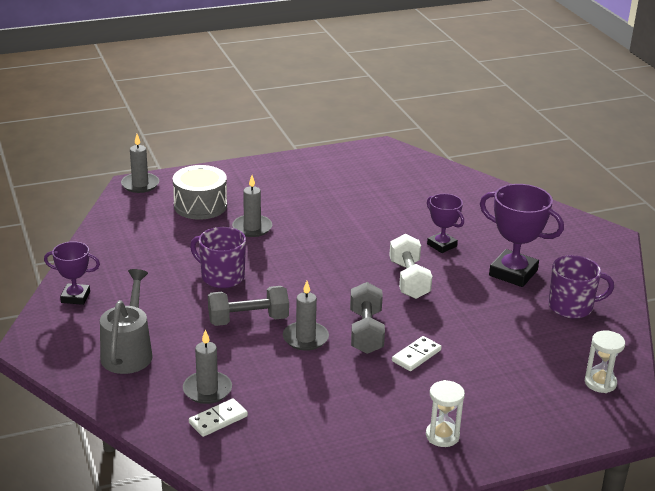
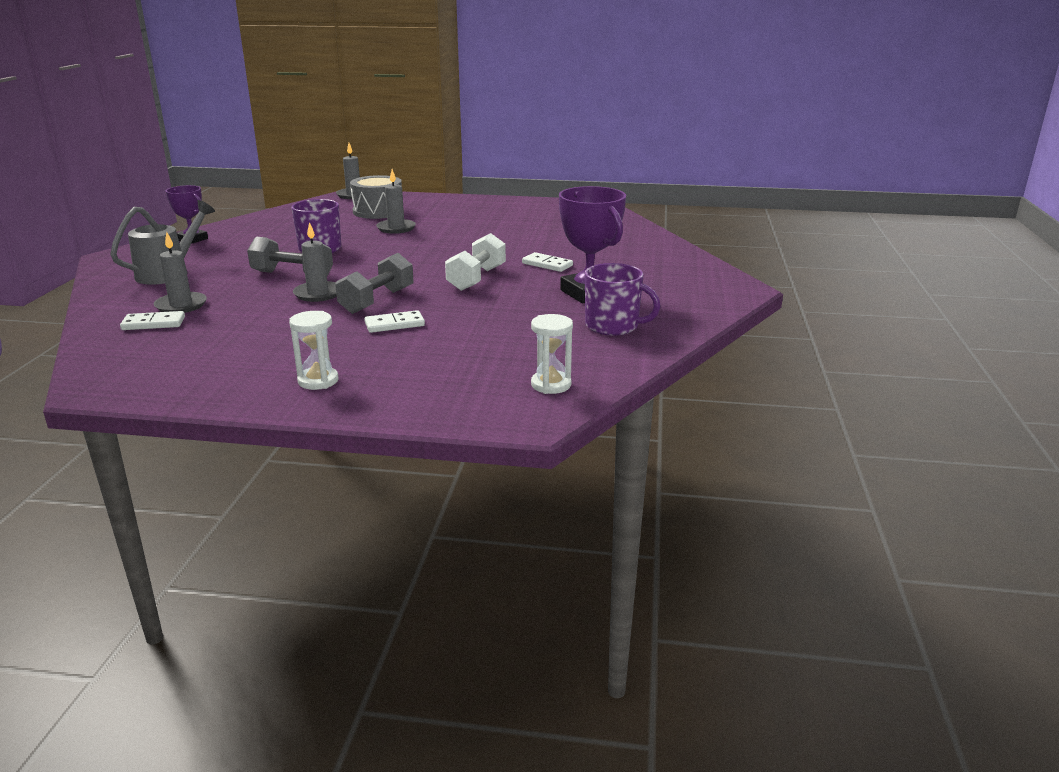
camera: 30 degrees right, 5 degrees down
(442, 245) = (547, 264): purple trophy -> white domino

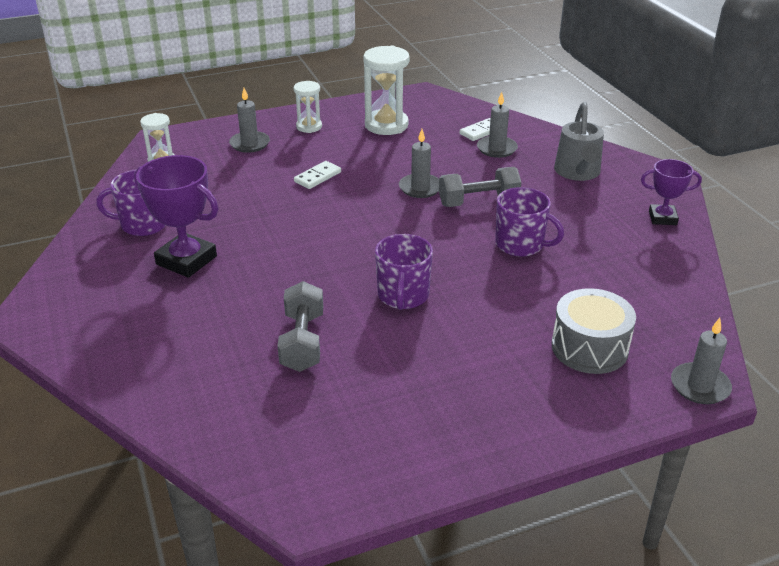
camera: 150 degrees right, 10 degrees up
(229, 357) = (386, 125): none -> white hourglass
(377, 301) = (362, 195): grey dumbbell -> grey dumbbell (302, 342)
(396, 228) = (505, 312): grey candle -> grey candle (249, 144)
(447, 245) = (403, 296): none -> purple mug
(477, 278) = (310, 248): white dumbbell -> none
(547, 264) = (259, 295): white domino -> none

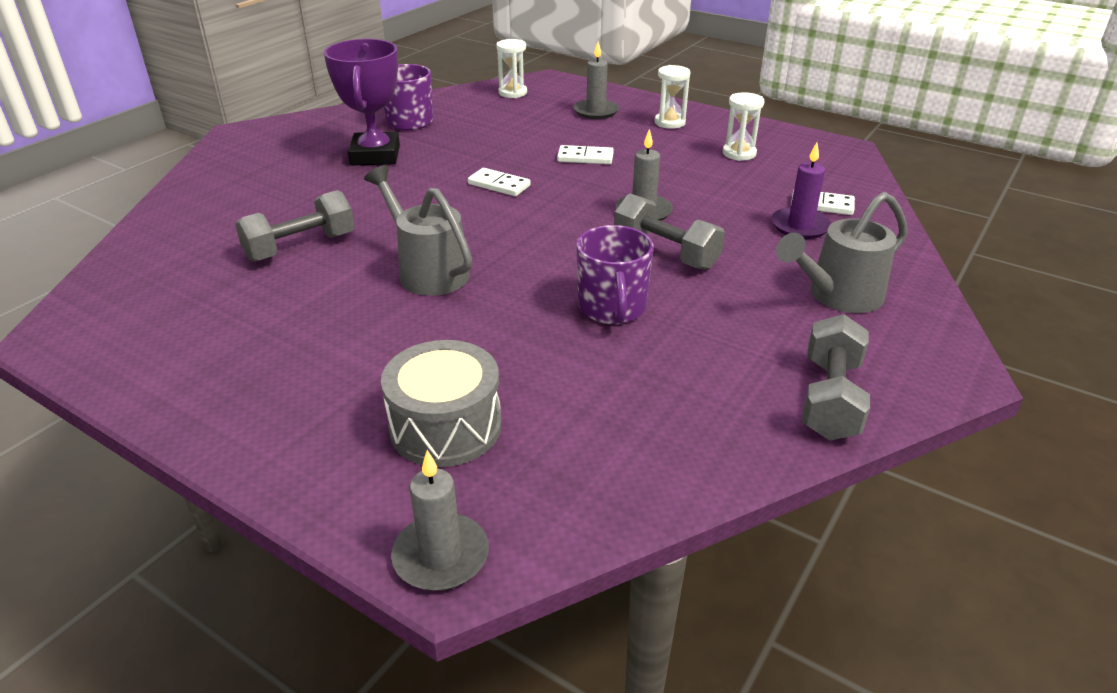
camera: 55 degrees right, 0 degrees up
(313, 224) = (499, 185): none -> white domino
(386, 125) = (739, 153): white hourglass -> white hourglass, size x0.59
(403, 296) = (427, 270): purple mug -> grey watering can
(497, 149) = (800, 226): grey candle -> purple candle
(662, 218) = (830, 399): purple trophy -> grey dumbbell

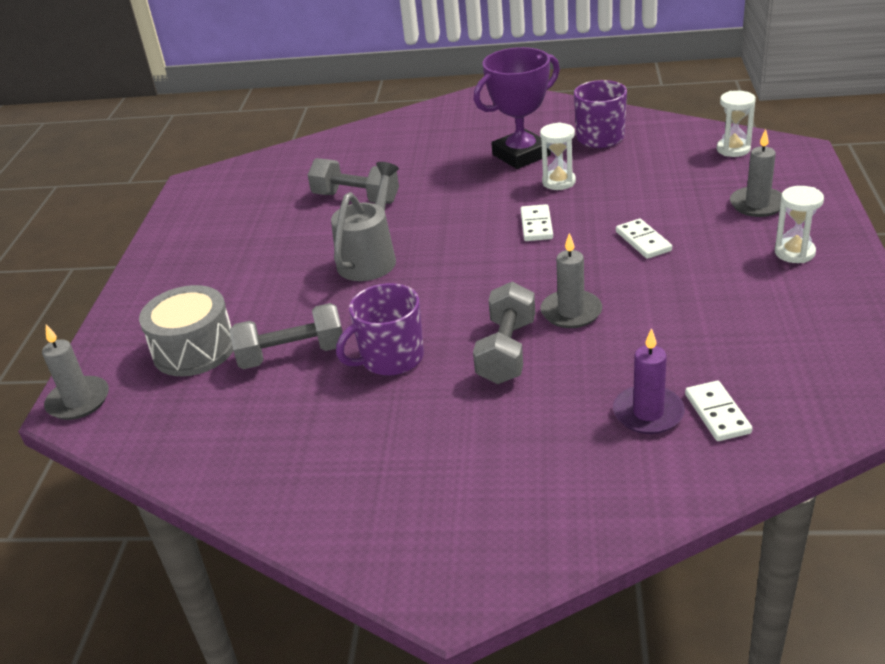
camera: 65 degrees right, 0 degrees up
(739, 153) = (777, 320): white hourglass -> white hourglass (558, 182)
(830, 399) = (344, 520): grey dumbbell -> grey dumbbell (292, 355)
(837, 296) = (524, 478): grey watering can -> none

